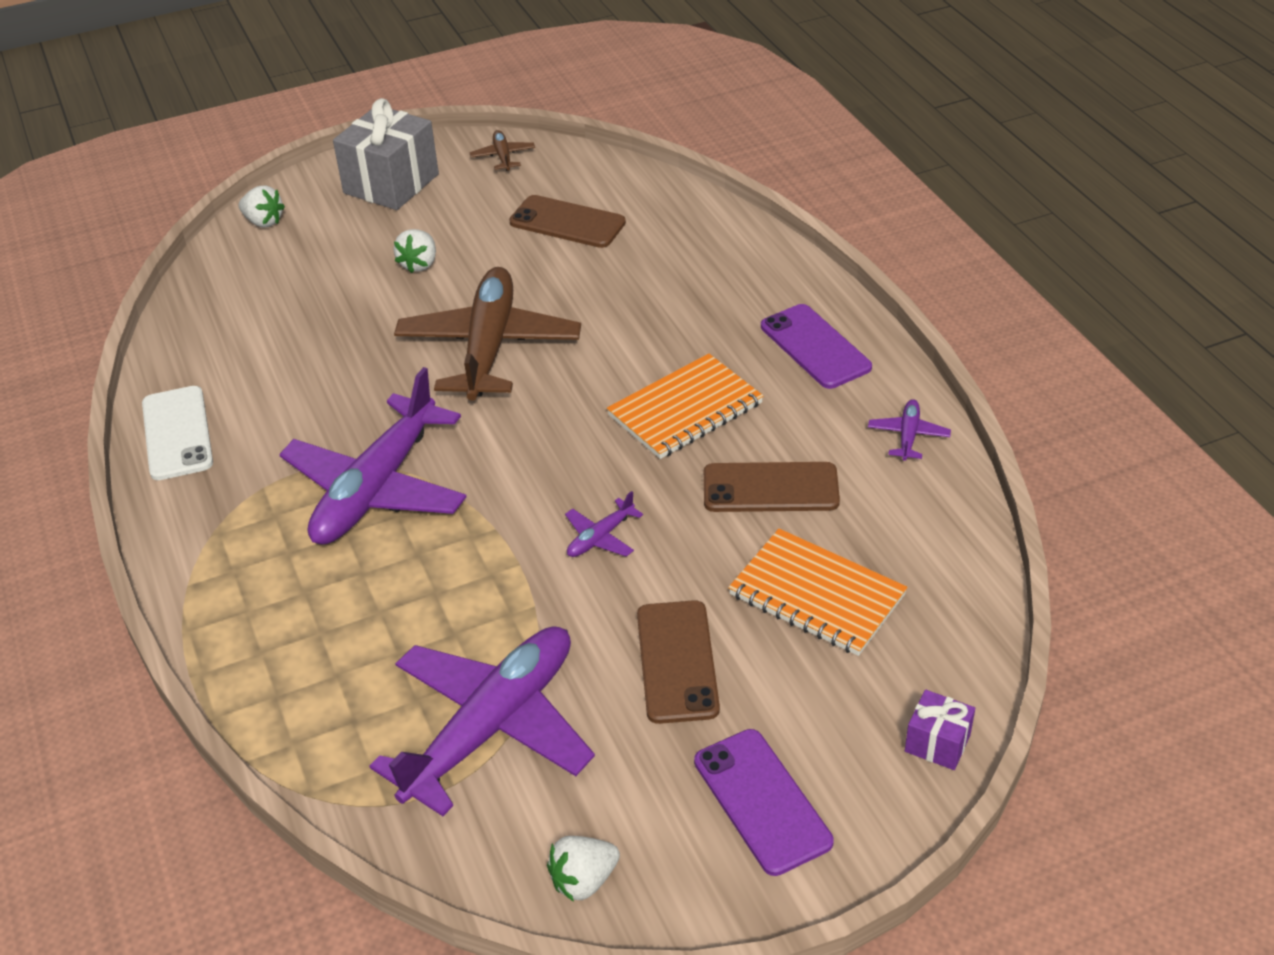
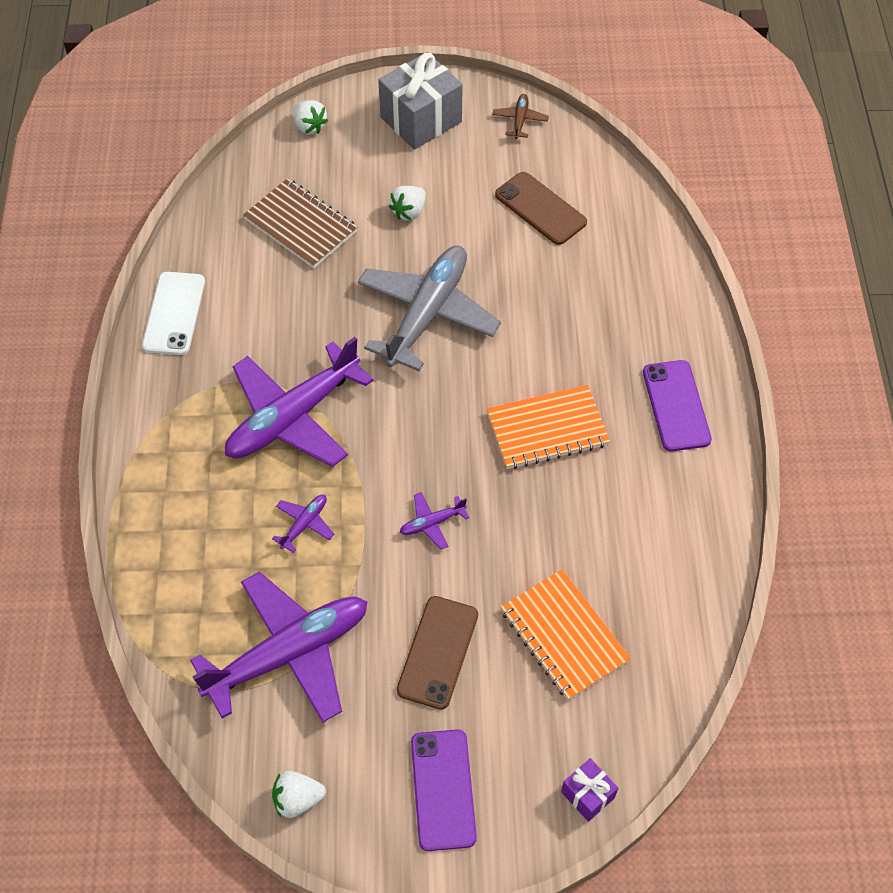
camera: 20 degrees right, 15 degrees up
(296, 310) = (300, 225): none -> brown notebook
(489, 347) = (427, 314): brown plane -> grey plane
(770, 488) = (576, 527): brown phone -> none
(908, 436) = (705, 519): purple plane -> purple plane (304, 524)

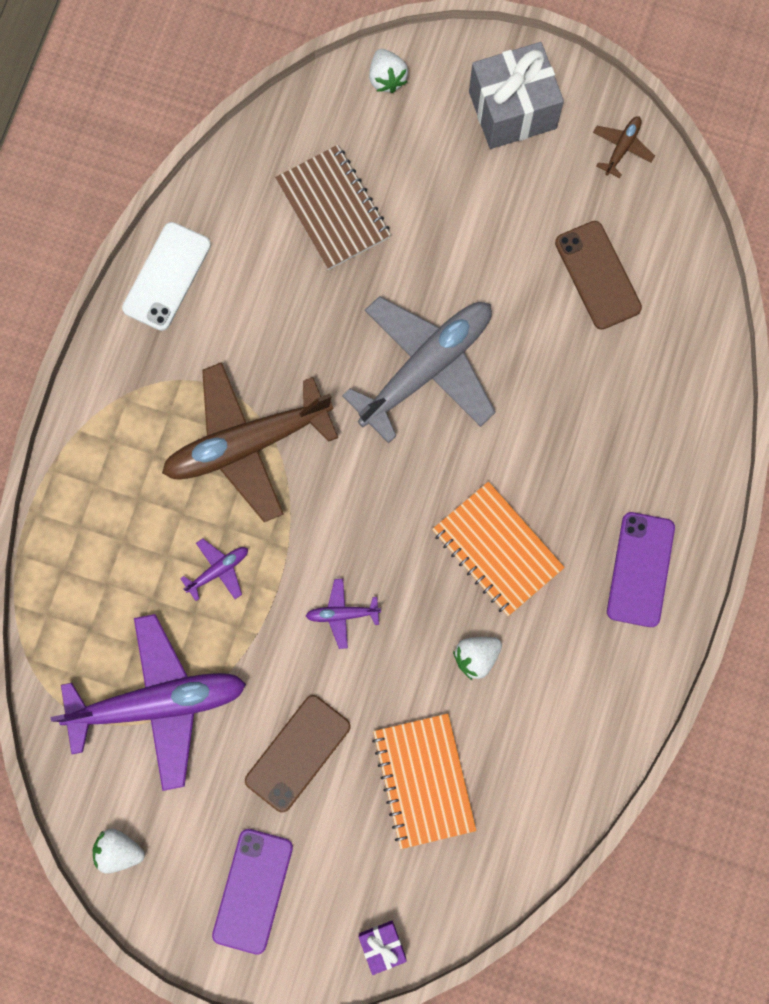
camera: 20 degrees right, 20 degrees up
(293, 417) = (247, 444): purple plane -> brown plane
(409, 212) = (454, 230): white strawberry -> white strawberry (476, 657)
(547, 429) = (497, 549): orange notebook -> orange notebook turned 45 degrees clockwise

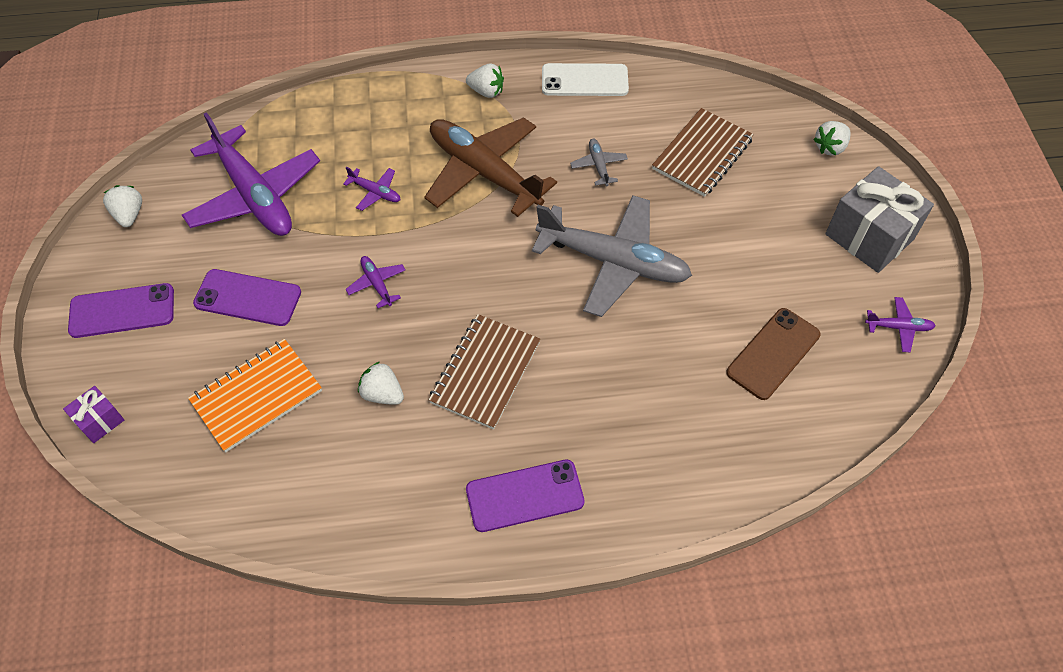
camera: 65 degrees right, 20 degrees down
(129, 390) = (486, 91): none -> white strawberry
(296, 321) = (598, 166): none -> grey plane
(298, 753) = (248, 298): brown phone -> purple phone
(497, 549) = (485, 372): orange notebook -> brown notebook
(622, 148) = (898, 327): brown plane -> purple plane

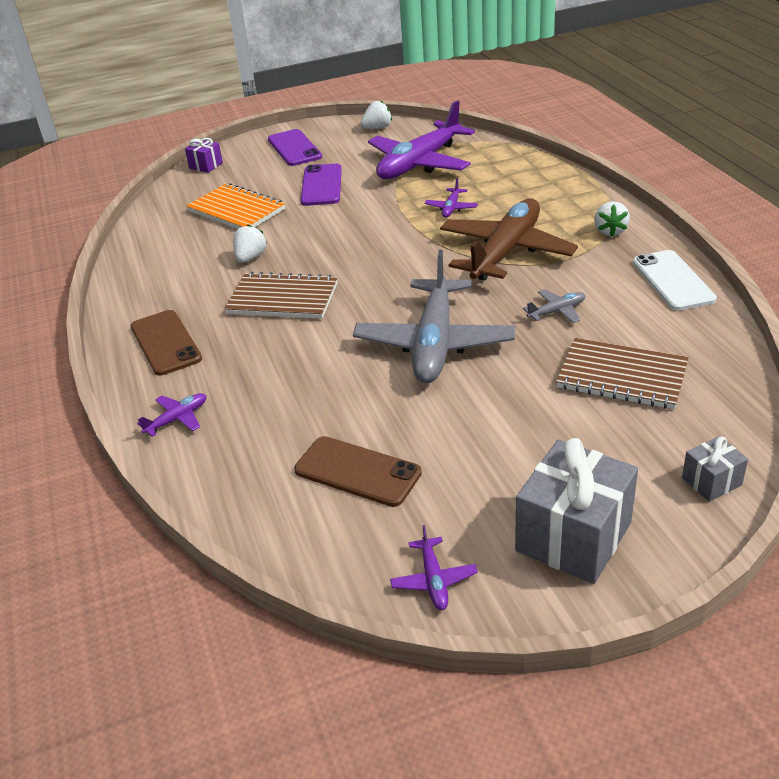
camera: 80 degrees right, 20 degrees down
(377, 284) = (355, 231): purple plane -> purple plane (177, 419)
(524, 495) = (166, 343): purple phone -> brown phone
(830, 147) = (711, 481): white strawberry -> grey gift

